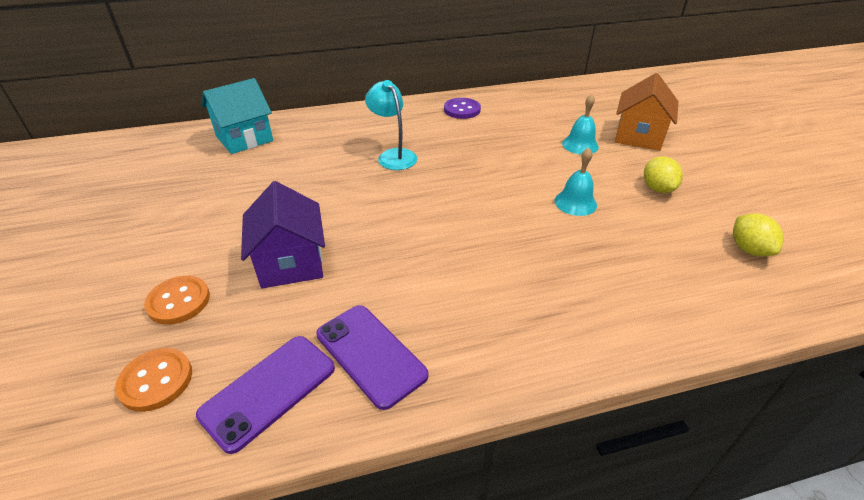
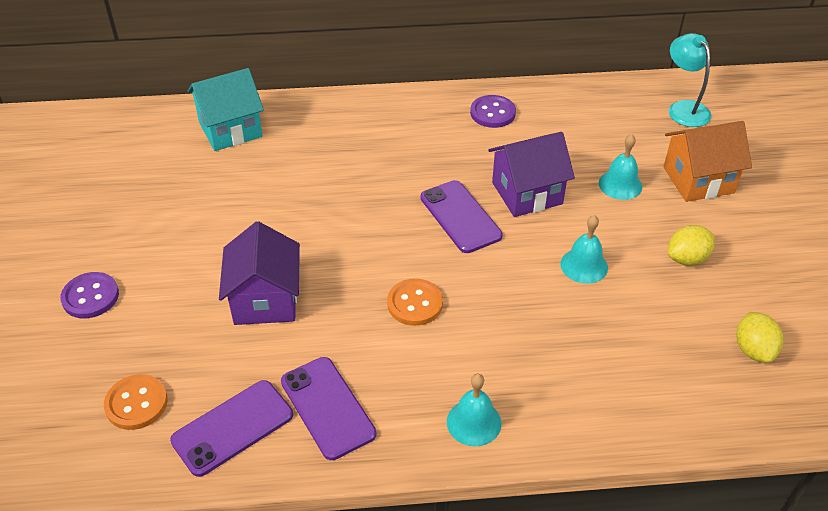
camera: 10 degrees right, 5 degrees up
(107, 281) = (90, 297): none -> purple button
(178, 301) = (156, 328): orange button -> orange button (415, 303)
(393, 155) = (395, 174): turquoise lamp -> turquoise lamp (684, 108)
(457, 179) = (460, 216): none -> purple phone
(508, 157) = (527, 193): none -> purple house
(525, 347) = (474, 422): none -> turquoise bell
(638, 136) = (698, 180): orange house -> orange house turned 45 degrees clockwise
(657, 188) = (687, 258): yellow lemon -> yellow lemon turned 60 degrees clockwise

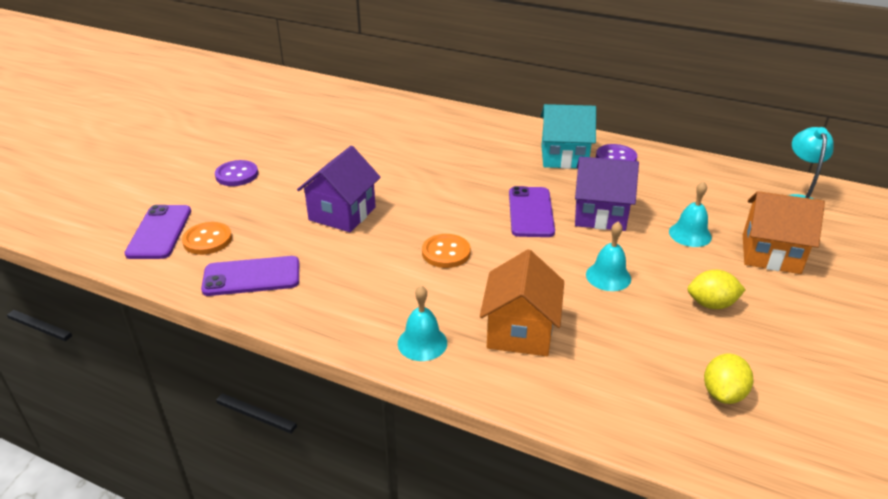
camera: 30 degrees right, 10 degrees down
(230, 129) = (409, 115): turquoise house -> turquoise house (564, 157)
(328, 407) = (324, 290): purple phone -> purple phone (160, 232)
(552, 365) = (520, 331): none -> orange house

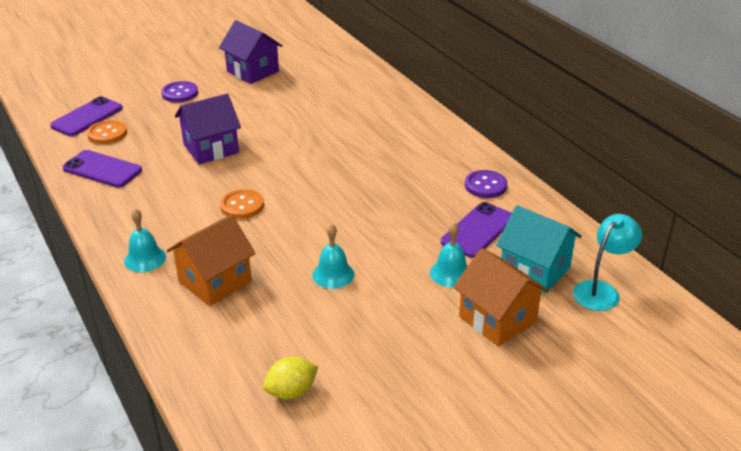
camera: 35 degrees right, 0 degrees up
(531, 212) = (346, 202): purple phone -> purple phone (478, 230)
(564, 157) = (440, 168): turquoise house -> turquoise house (535, 270)
(600, 215) = (398, 226): purple house -> purple house (253, 71)
(711, 304) = (382, 331): yellow lemon -> none

